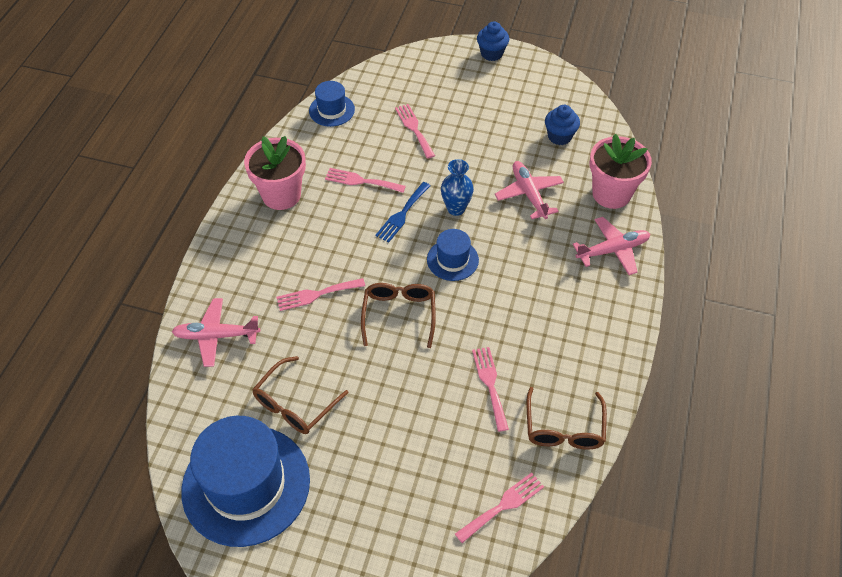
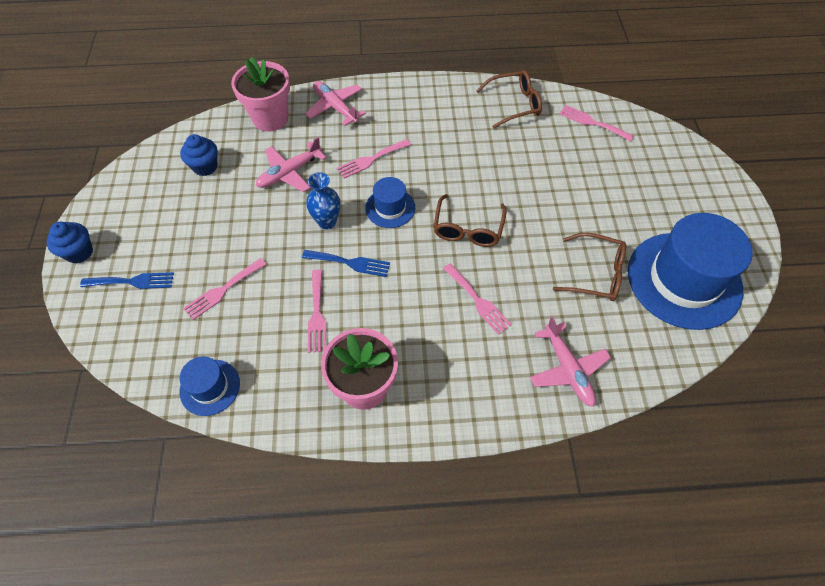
camera: 110 degrees left, 5 degrees up
(399, 314) = (468, 229): brown glasses -> brown glasses turned 60 degrees counterclockwise
(448, 79) = (132, 281): none -> blue fork
(490, 384) = (502, 152): pink fork -> pink fork (371, 159)

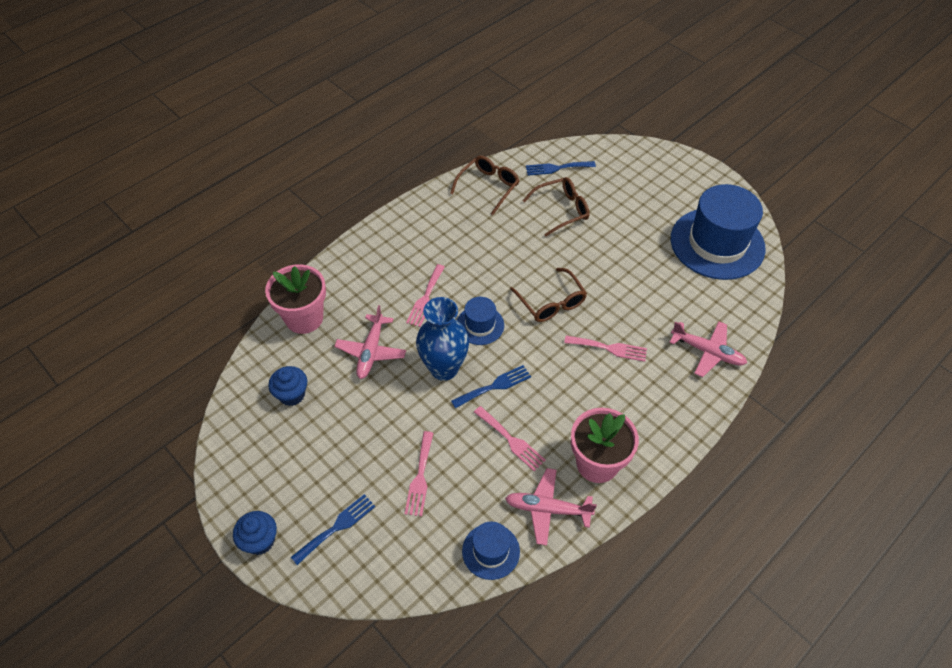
camera: 40 degrees left, 5 degrees down
(327, 222) = (444, 368): blue vase -> blue vase, size x1.57
(335, 107) = (350, 274): pink plane -> pink plane (547, 509)
(592, 123) = (557, 168): pink fork -> blue fork
(596, 274) = (663, 276): brown glasses -> brown glasses (561, 210)

